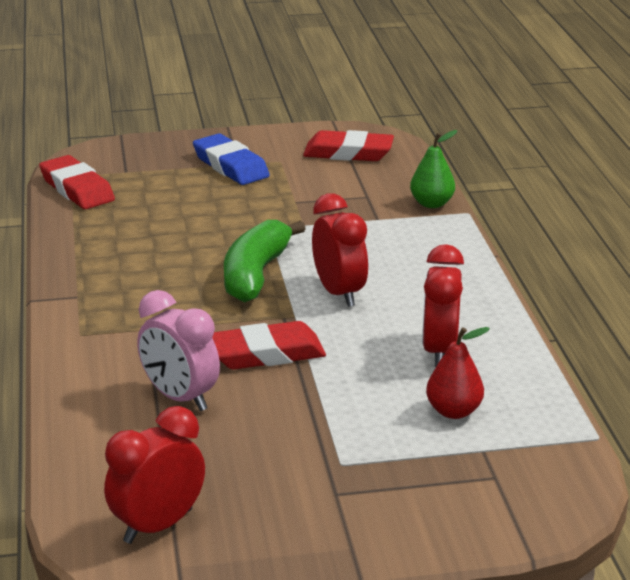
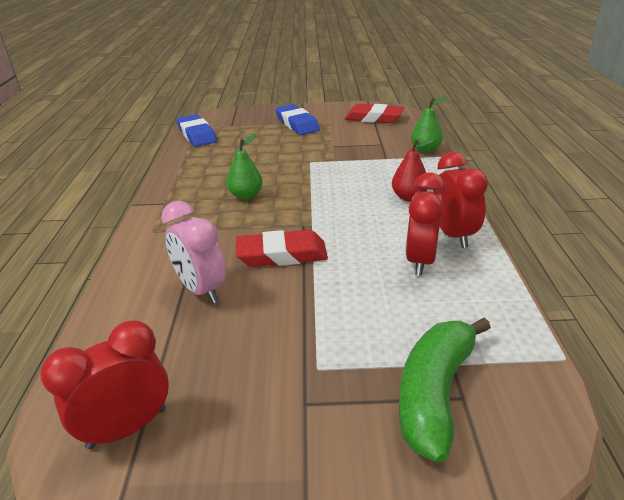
camera: 10 degrees right, 5 degrees up
(77, 189) = (197, 135): red eraser -> blue eraser
(192, 281) = (246, 196): none -> green pear
(255, 274) = (292, 193): green banana -> green banana (434, 393)
(339, 293) = (349, 209): red clock -> red clock (453, 235)
(454, 411) = (427, 319): red pear -> red pear (409, 197)

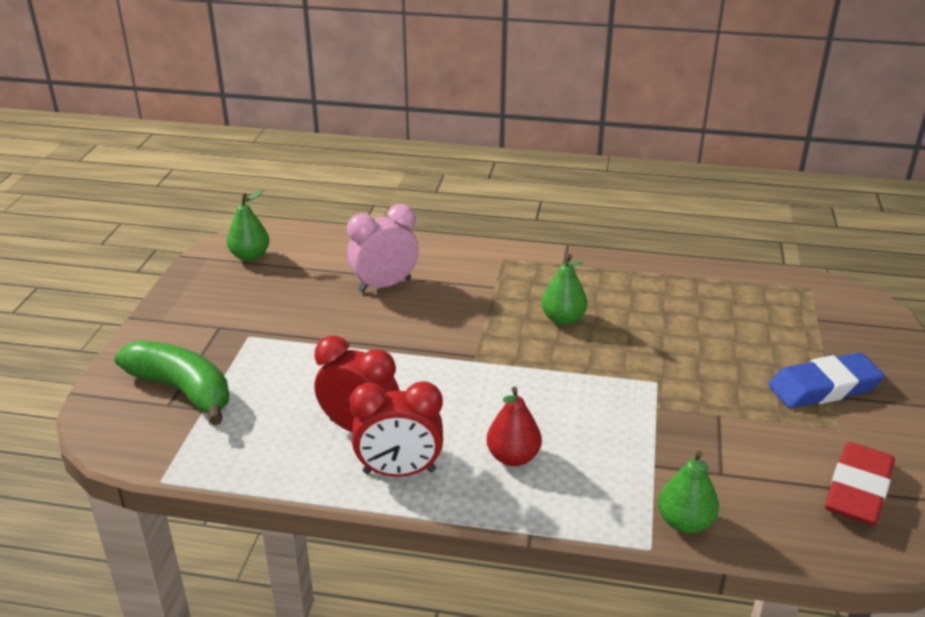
camera: 100 degrees right, 0 degrees up
(127, 428) = (250, 256): red clock -> green pear
(197, 135) = (776, 287): blue eraser -> none
(282, 254) = (419, 334): red eraser -> none

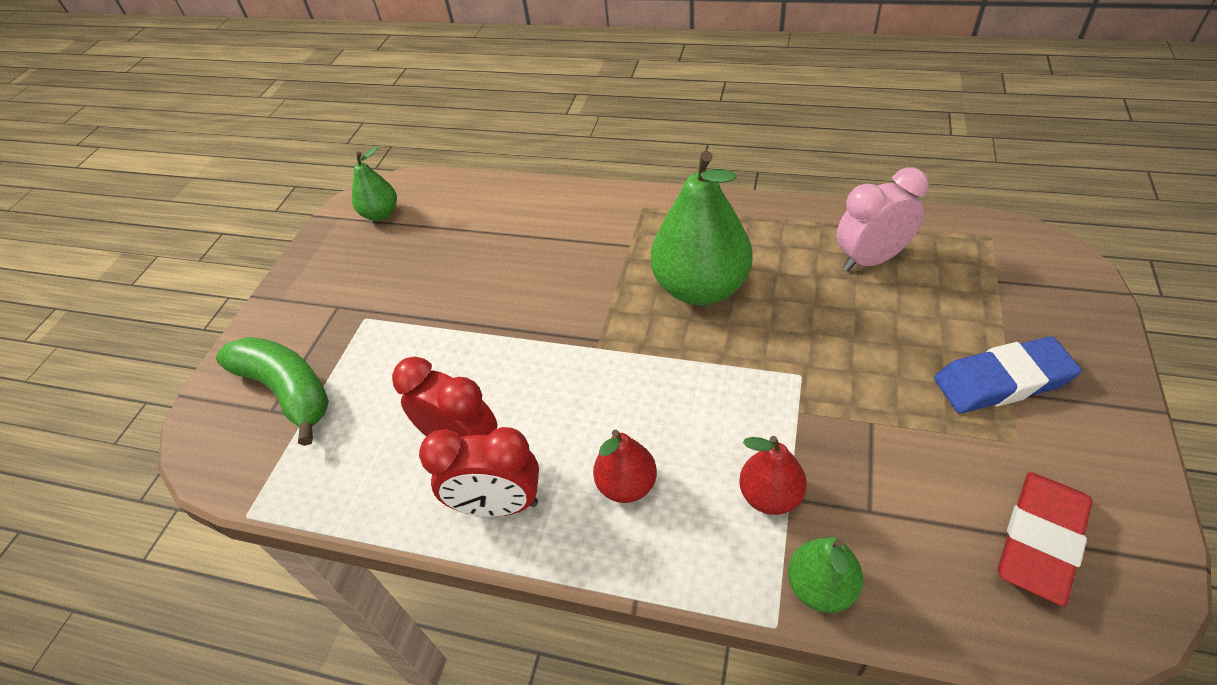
camera: 10 degrees right, 15 degrees up
(384, 285) = (513, 247): pink clock -> pink clock (871, 259)
(563, 319) = (701, 288): green pear -> green pear, size x1.92
(638, 463) = (770, 496): none -> red pear

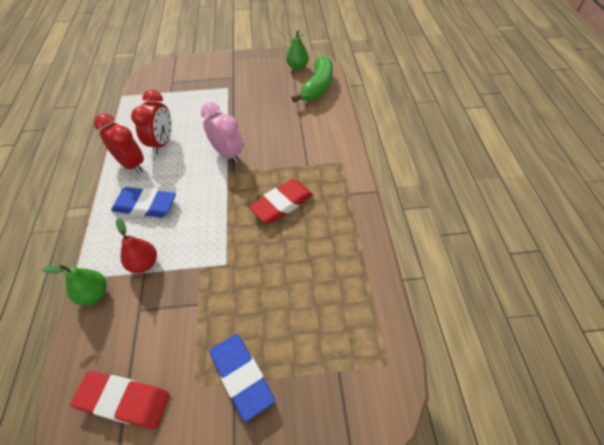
camera: 65 degrees right, 5 degrees up
(287, 391) = (182, 82): green banana -> green banana (317, 87)
(498, 505) = (131, 165): red clock -> red clock turned 150 degrees clockwise
(626, 485) = (145, 205): red pear -> blue eraser
(701, 288) = (282, 204): green pear -> red eraser
(871, 259) = (334, 287): pink clock -> pink clock (227, 154)

